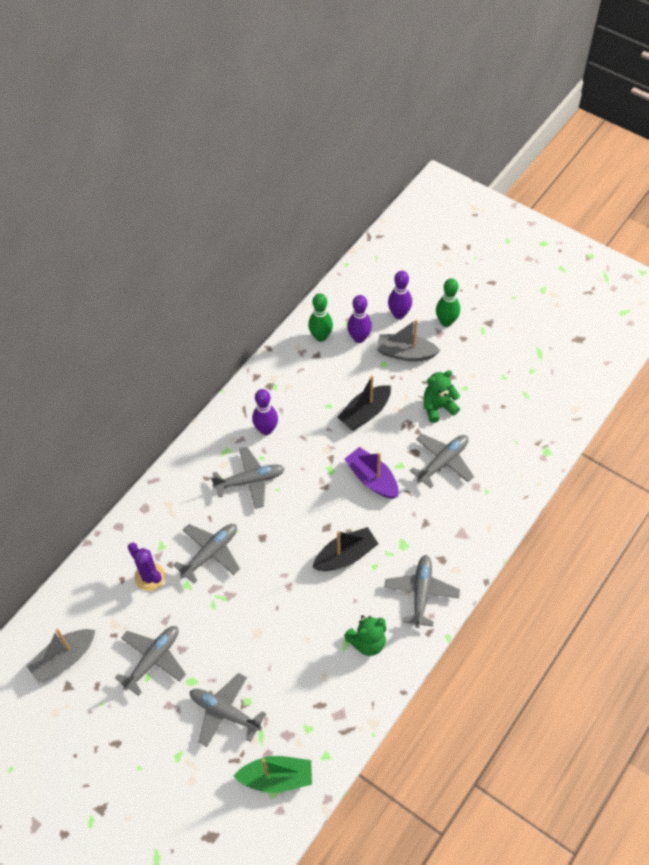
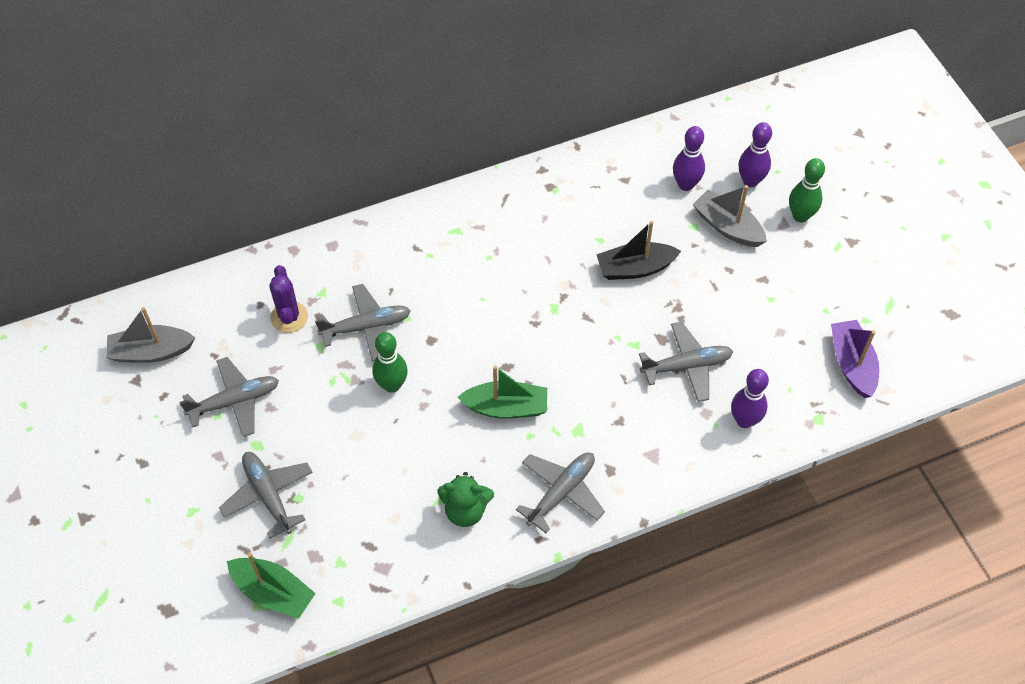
camera: 30 degrees right, 0 degrees up
(250, 481) = (459, 275): grey plane -> none
(266, 429) = (514, 230): purple bowling pin -> purple bowling pin (744, 420)
(320, 337) = (643, 162): green bowling pin -> green bowling pin (392, 385)
(345, 556) = (506, 407): black boat -> green boat
(372, 479) = (593, 342): purple boat -> purple boat (852, 364)
(438, 407) = (723, 304): green teddy bear -> none

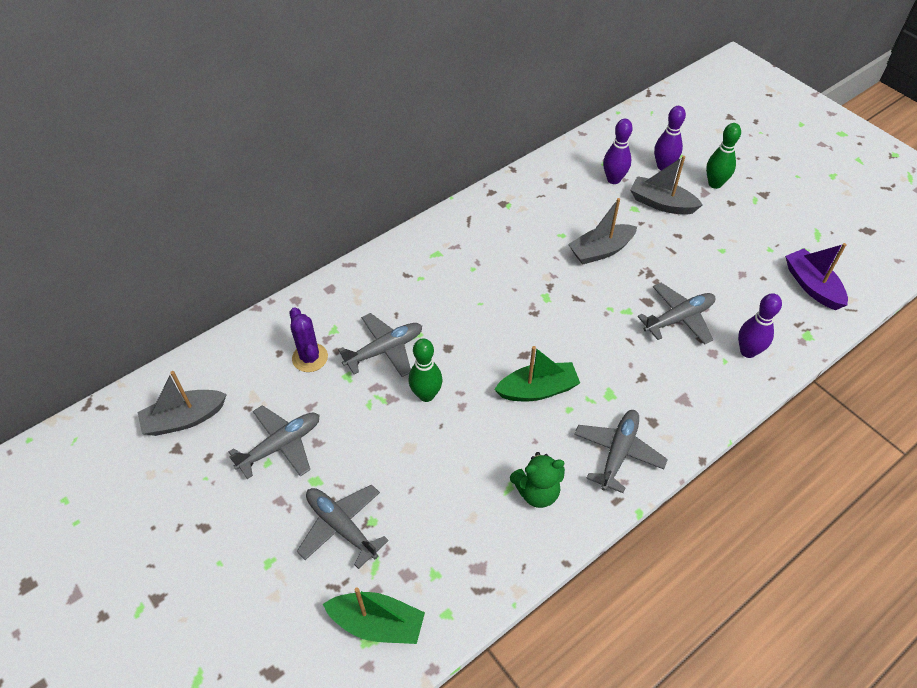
camera: 15 degrees left, 5 degrees down
(635, 268) = (601, 251): black boat -> grey boat

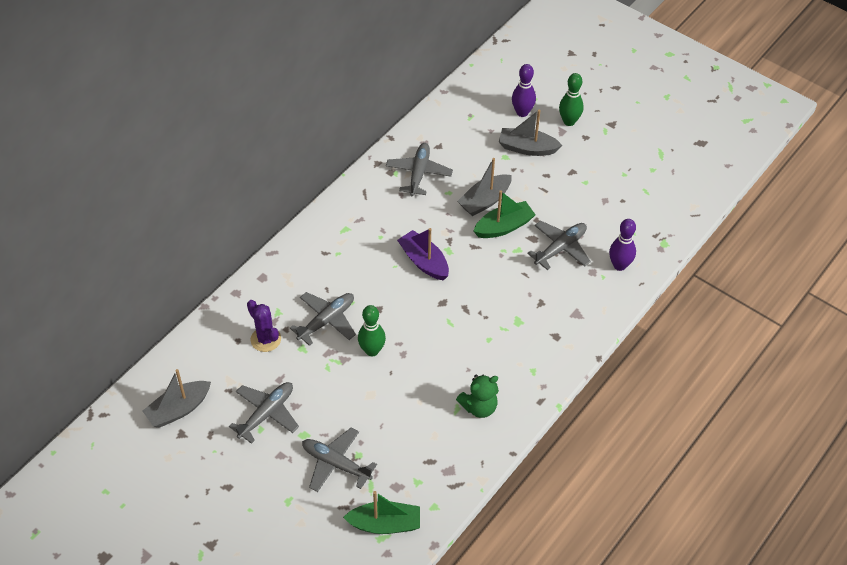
camera: 15 degrees left, 0 degrees up
(538, 390) = (460, 329): green boat -> green boat (504, 227)
(613, 179) = (481, 132): purple bowling pin -> none
(618, 452) = (534, 365): grey plane -> grey plane (419, 173)
(812, 286) = (662, 200): purple boat -> purple boat (424, 261)

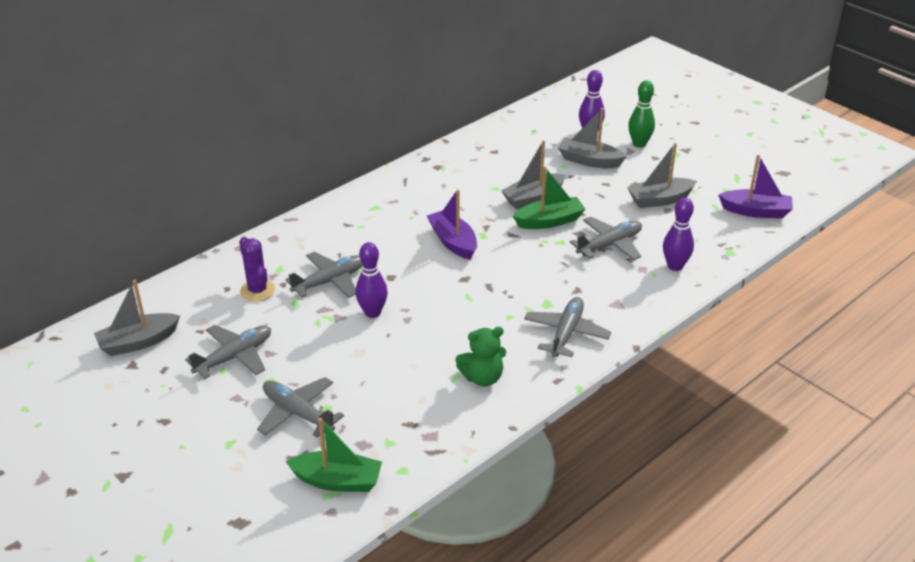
camera: 10 degrees right, 15 degrees down
(372, 350) = (372, 312): green bowling pin -> purple bowling pin
(419, 173) = (467, 170): grey plane -> grey plane (566, 333)
(596, 189) = (659, 200): none -> grey boat
(681, 193) = (756, 211): none -> purple boat

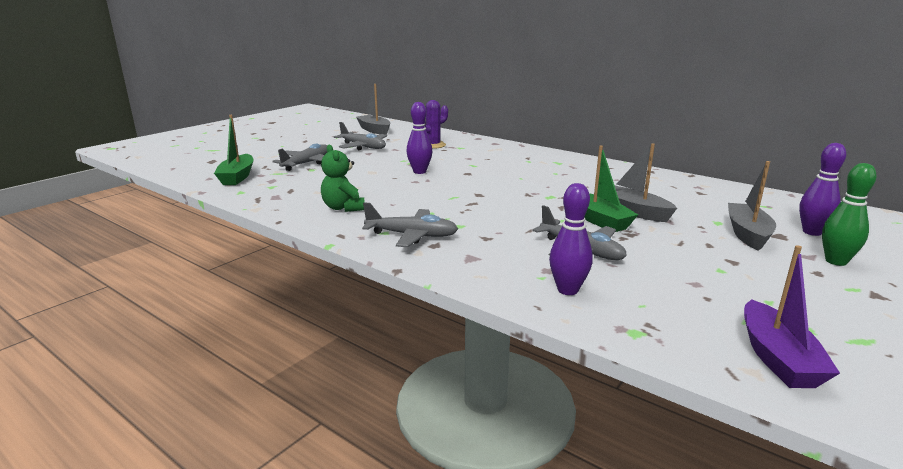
camera: 80 degrees right, 15 degrees down
(330, 281) = (452, 159): grey plane -> none
(453, 242) = (530, 187): purple boat -> none
(659, 200) = (713, 277): grey boat -> none

